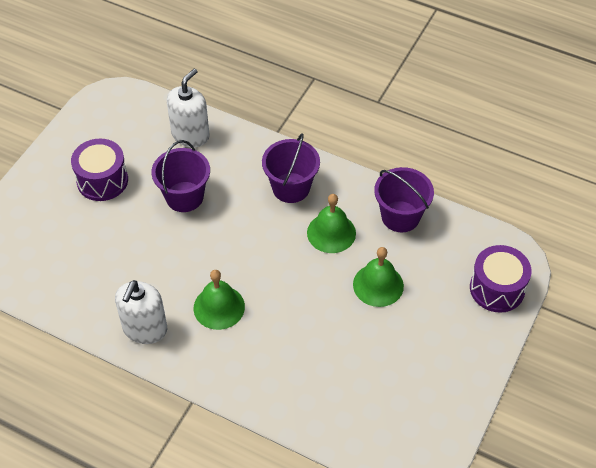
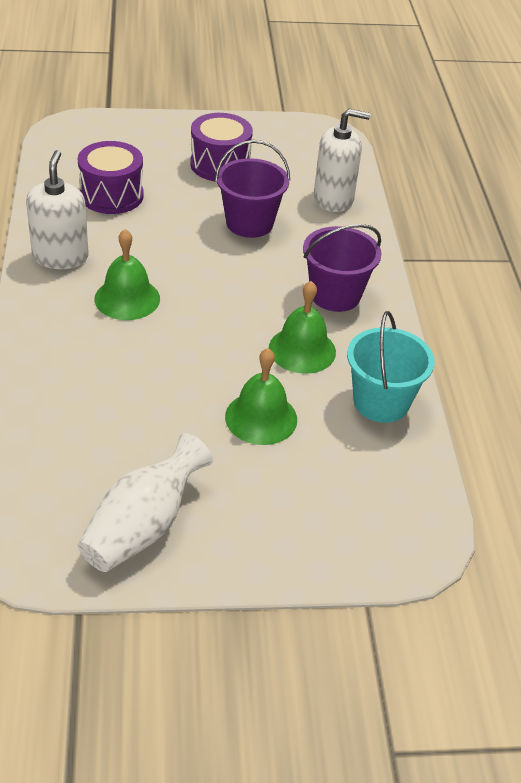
camera: 55 degrees right, 10 degrees down
(145, 329) = (60, 256): white soap dispenser -> white soap dispenser turned 105 degrees clockwise
(400, 216) = (381, 402): purple bucket -> turquoise bucket
(432, 388) = (143, 526): none -> white vase
(497, 288) = (352, 540): purple drum -> purple drum (111, 195)

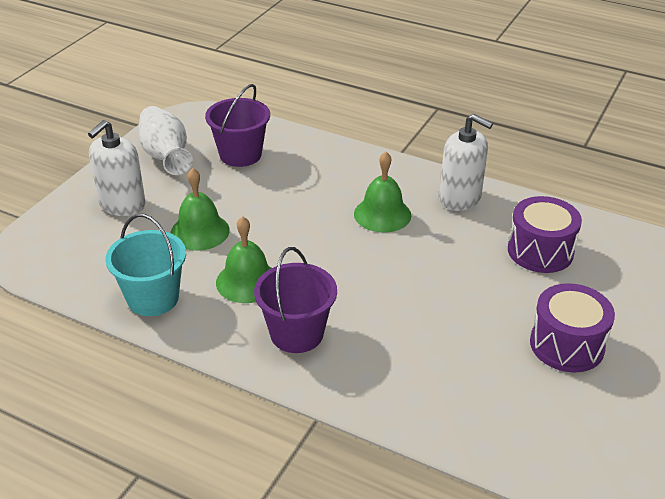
camera: 125 degrees right, 5 degrees down
(249, 223) = (444, 323): purple bucket -> purple bucket (240, 155)
(333, 199) = (454, 411): white soap dispenser -> white soap dispenser (122, 204)

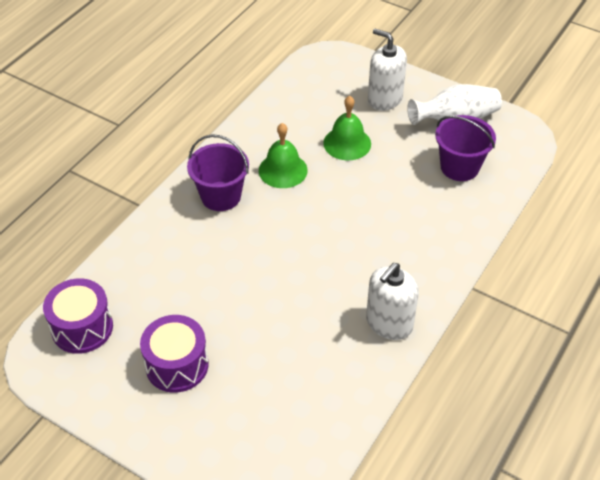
camera: 95 degrees right, 10 degrees up
(153, 298) = (270, 121): turquoise bucket -> none
(382, 214) = (365, 260): green bell -> none
(540, 251) = (301, 373): purple drum -> purple drum (82, 328)

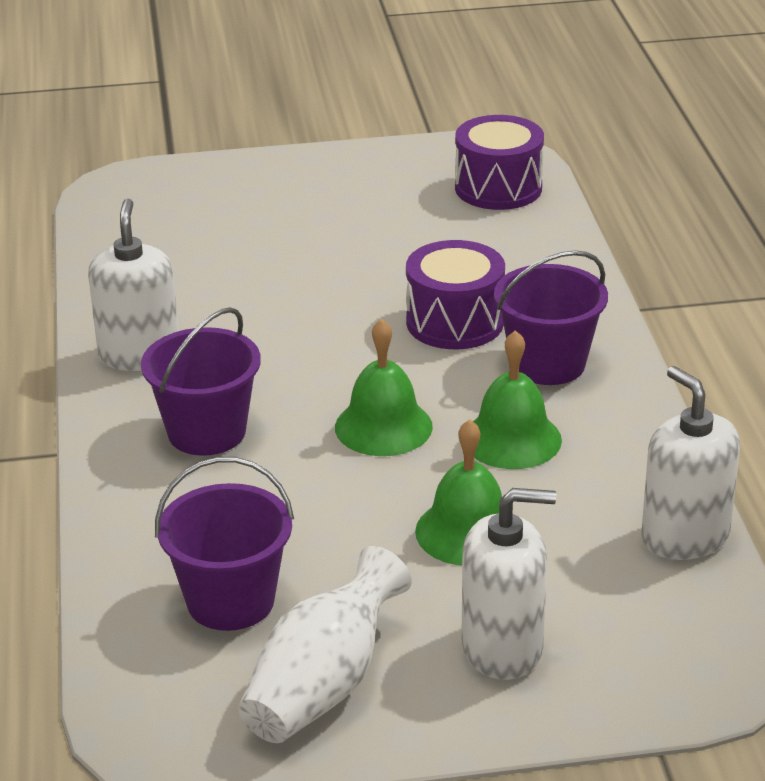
camera: 140 degrees right, 15 degrees down
(177, 365) = (350, 212): purple drum -> purple drum (455, 322)
(277, 98) = (685, 536): none -> white soap dispenser
(324, 207) = (383, 426): none -> green bell
(399, 252) = (207, 432): none -> purple bucket

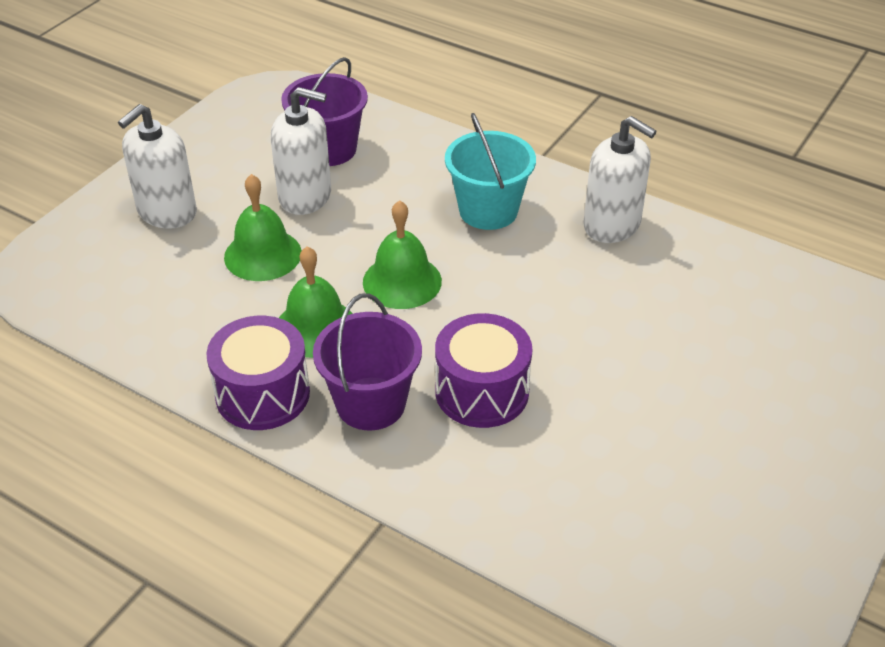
camera: 130 degrees right, 10 degrees up
(207, 432) = (488, 210): purple bucket -> turquoise bucket
(323, 685) = (231, 147): white vase -> none
(498, 188) = (677, 575): purple drum -> purple drum (262, 394)
(685, 536) = (132, 335): white soap dispenser -> white soap dispenser (305, 196)

